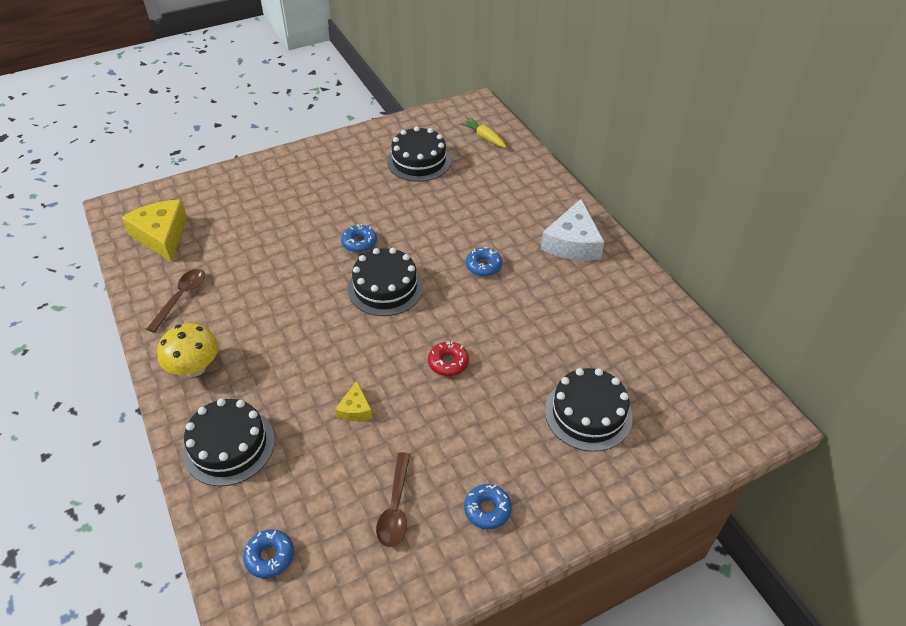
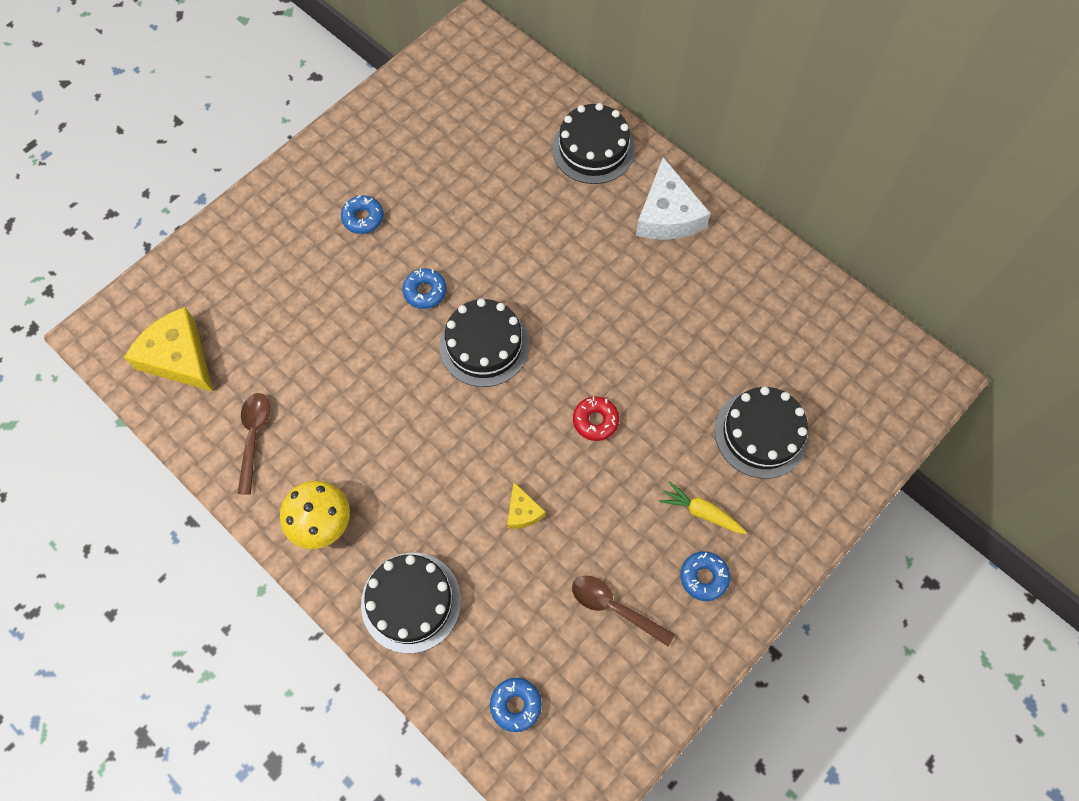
camera: 20 degrees left, 20 degrees up
(395, 507) = (614, 608): brown spoon -> brown spoon turned 135 degrees clockwise
(419, 161) = (440, 145): black cake -> black cake (593, 149)
(483, 266) = (581, 279): blue donut -> blue donut (363, 218)
(484, 137) = (505, 83): yellow carrot -> yellow carrot (701, 512)

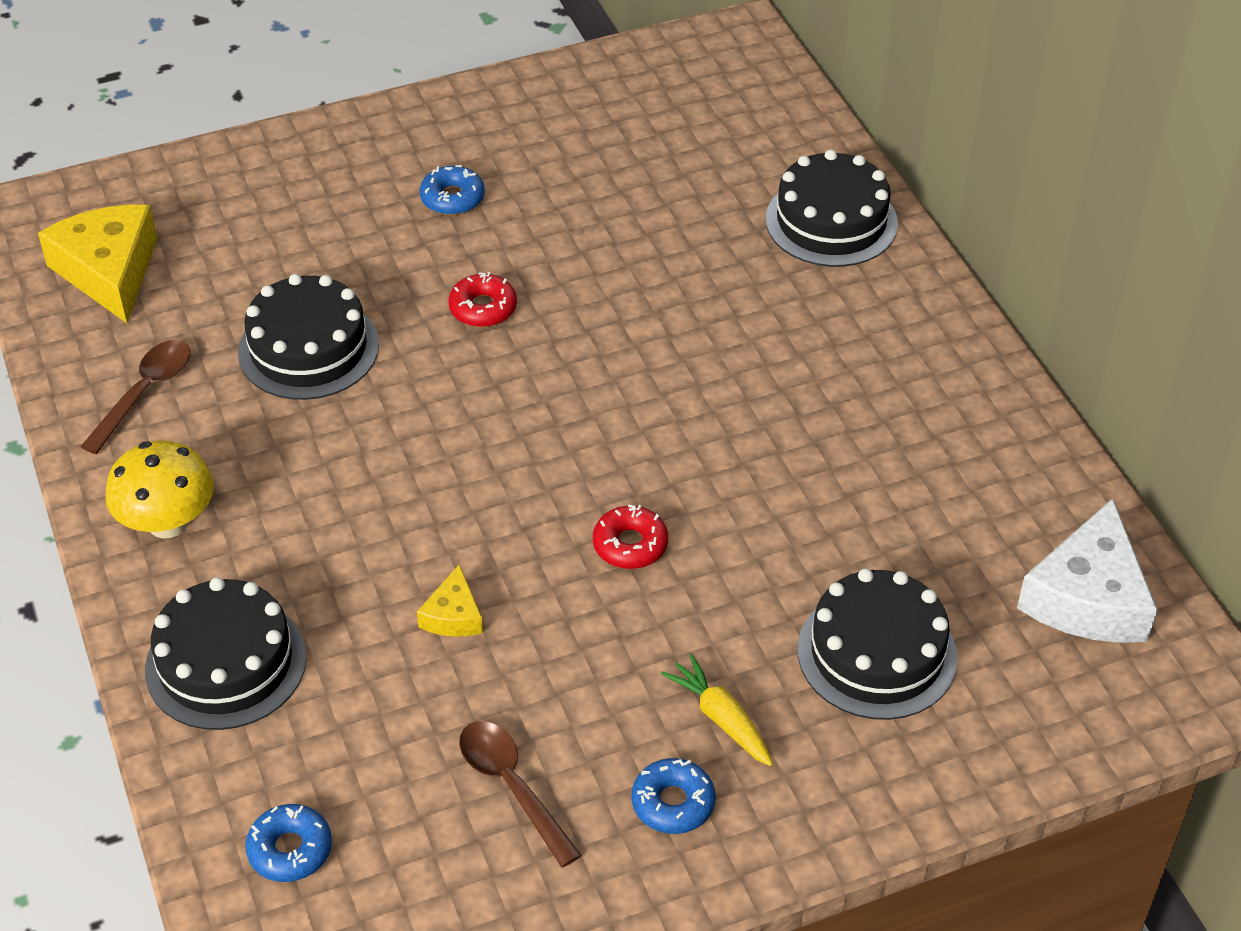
camera: 25 degrees right, 20 degrees down
(425, 291) = (483, 308): blue donut -> red donut
(484, 345) = (526, 398): black cake -> black cake (308, 348)
(667, 215) = (895, 334): white cheese -> white cheese (1088, 597)

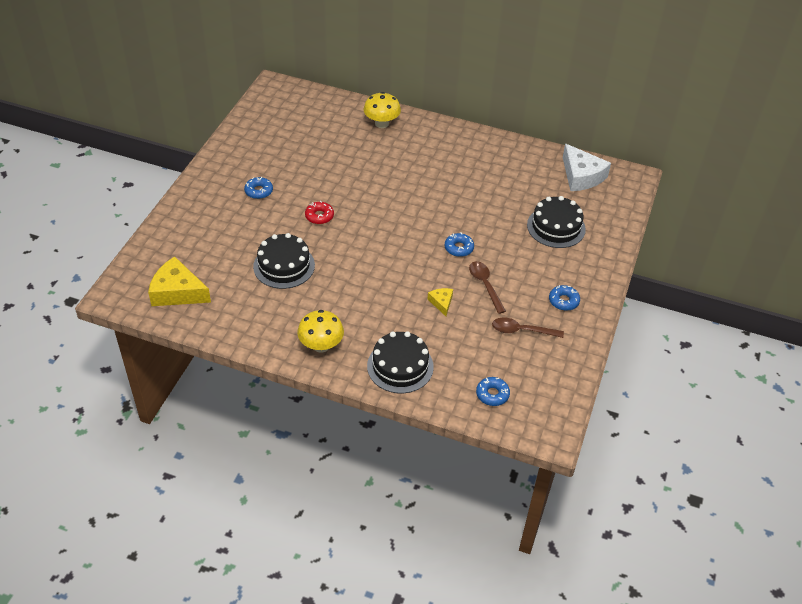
camera: 50 degrees left, 0 degrees up
(144, 393) = (252, 317): brown spoon -> brown spoon (485, 285)
(453, 615) = (441, 303): yellow cheese -> yellow cheese turned 150 degrees counterclockwise
(630, 545) = (459, 248): red donut -> blue donut
(721, 718) = (544, 272): yellow carrot -> none
(831, 221) = (381, 123): black cake -> yellow mushroom

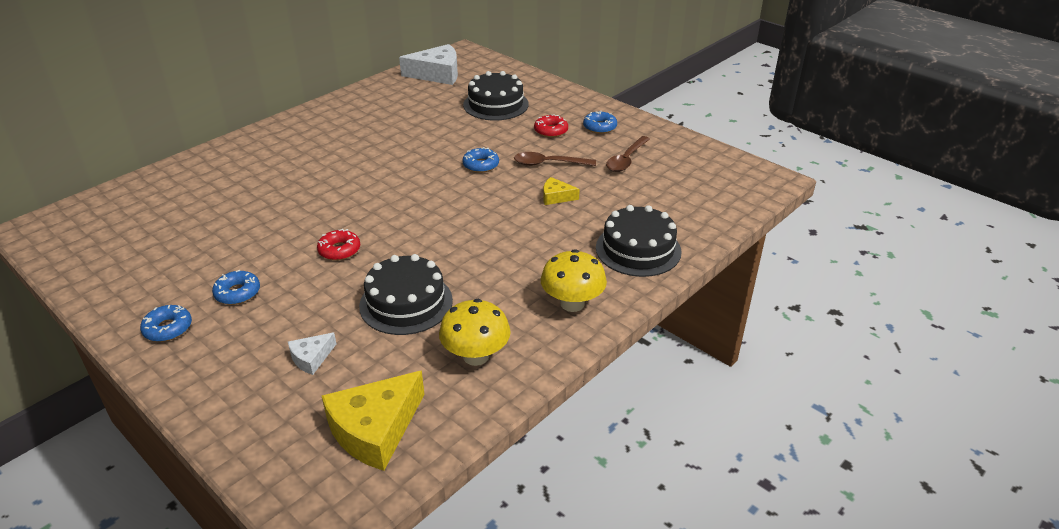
camera: 65 degrees left, 10 degrees down
(219, 245) = (311, 358): none -> white cheese
(381, 123) = (223, 163): yellow mushroom -> yellow mushroom (476, 356)
(492, 394) = (706, 199): blue donut -> blue donut (168, 328)
(536, 272) = (551, 131): none -> red donut

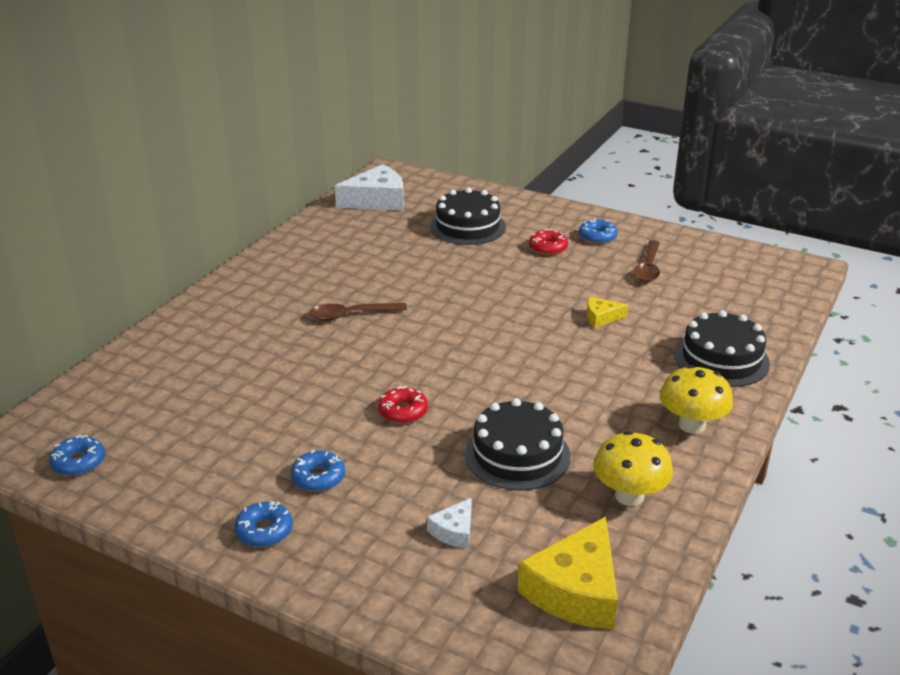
camera: 15 degrees left, 5 degrees down
(481, 165) = (497, 295): blue donut -> blue donut (79, 462)
(548, 164) = (569, 283): brown spoon -> brown spoon (351, 315)

